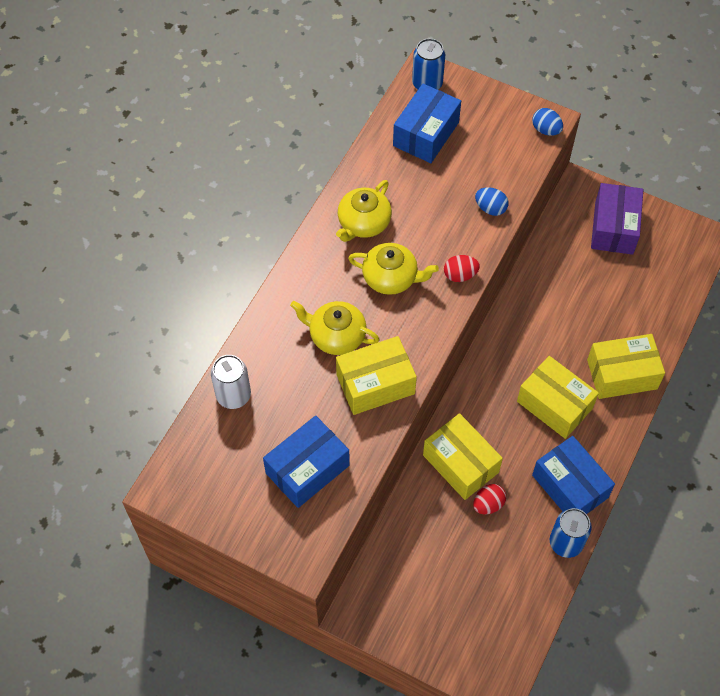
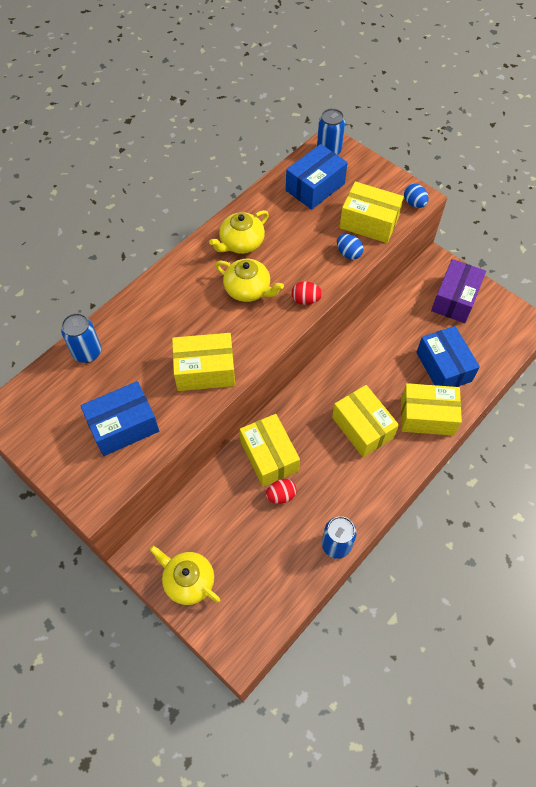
camera: 15 degrees right, 0 degrees up
(233, 395) = (87, 352): white can -> blue can
(336, 336) = (187, 325): yellow teapot -> yellow teapot (188, 581)
(502, 165) = (369, 222): none -> yellow box
(570, 486) = (354, 497): blue box -> blue box (443, 367)

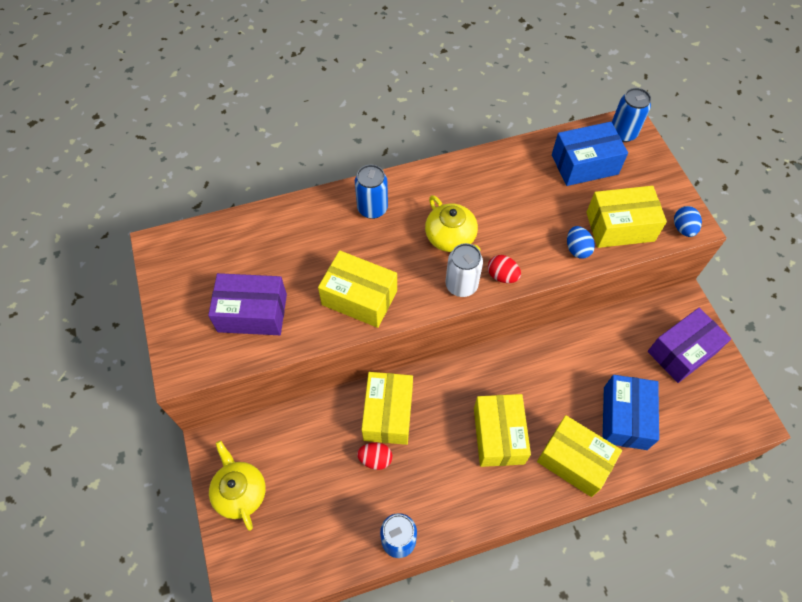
camera: 30 degrees right, 0 degrees up
(87, 352) = (264, 226): blue can -> blue can (372, 208)
(123, 426) = (252, 313): blue box -> purple box
(241, 243) = (473, 188): yellow teapot -> none
(279, 322) = (461, 285): none -> white can
(369, 222) = (620, 226): yellow box -> yellow box turned 60 degrees counterclockwise

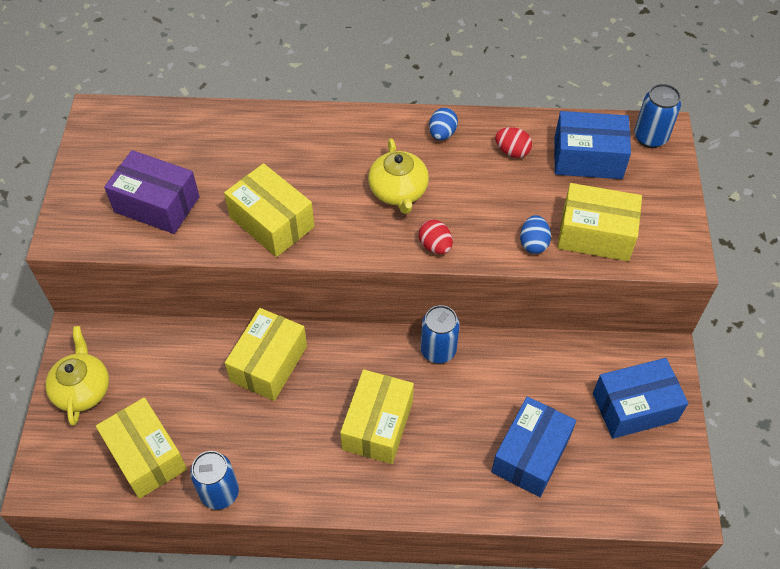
camera: 20 degrees right, 5 degrees down
(372, 208) = (329, 138): blue can -> blue can (438, 350)
(375, 459) = (234, 404): red egg -> red egg (512, 151)
(461, 285) = (385, 242): white can -> none
(574, 461) = (450, 480): yellow box -> yellow box (146, 456)
(682, 352) = (634, 407): purple box -> blue box
(683, 228) = (670, 258): blue egg -> blue egg (442, 134)

